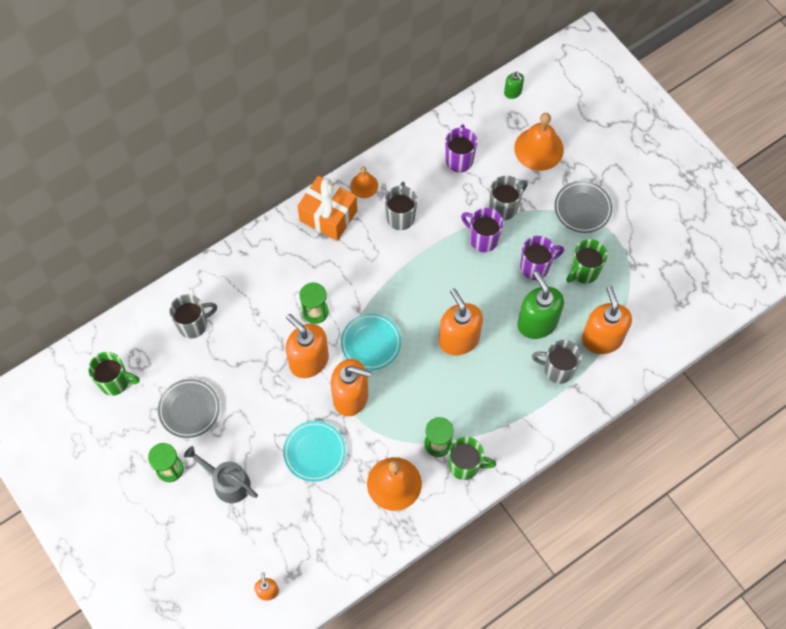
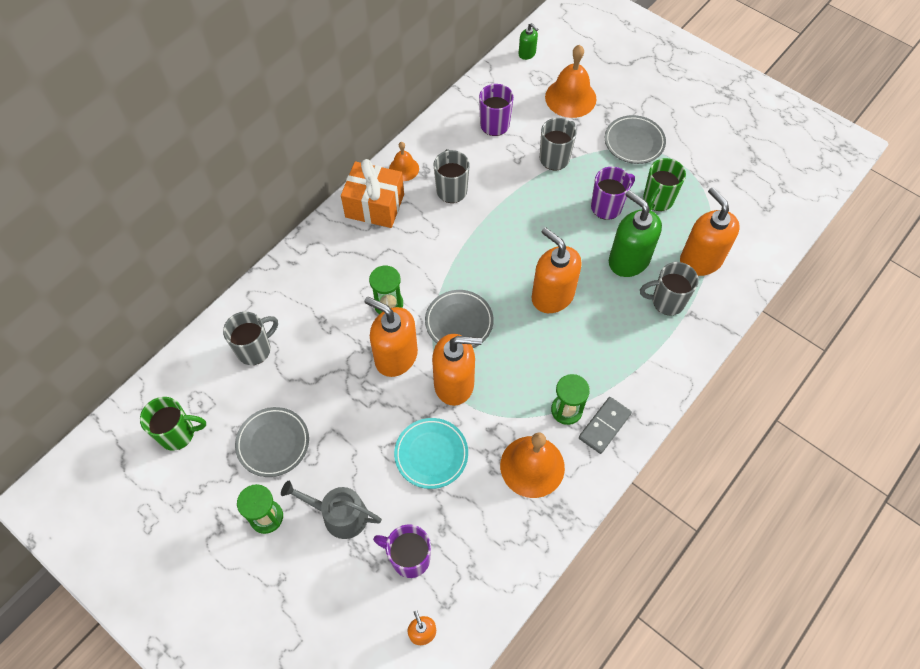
camera: 15 degrees left, 5 degrees down
(371, 343) = (459, 322): turquoise plate -> grey plate
(465, 465) = (604, 426): green mug -> grey domino
(482, 239) = (543, 192): purple mug -> purple mug (409, 558)

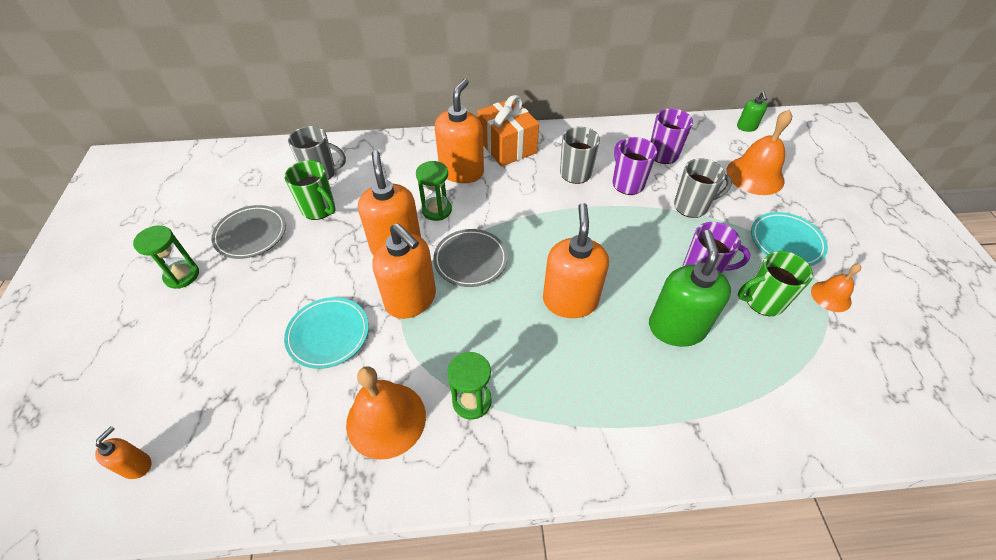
camera: 45 degrees right, 10 degrees down
(178, 434) = (216, 184): green mug -> green mug (319, 209)
(339, 515) = (218, 317): grey watering can -> none
(404, 169) = (556, 138): orange bell -> orange bell (831, 296)
(409, 558) = (211, 395): purple mug -> purple mug (627, 183)
(604, 426) = (488, 447): grey domino -> none
(634, 142) = (786, 242): grey plate -> turquoise plate
(666, 301) = (678, 392): grey mug -> none
(700, 260) = (758, 385): orange soap dispenser -> orange soap dispenser (462, 171)

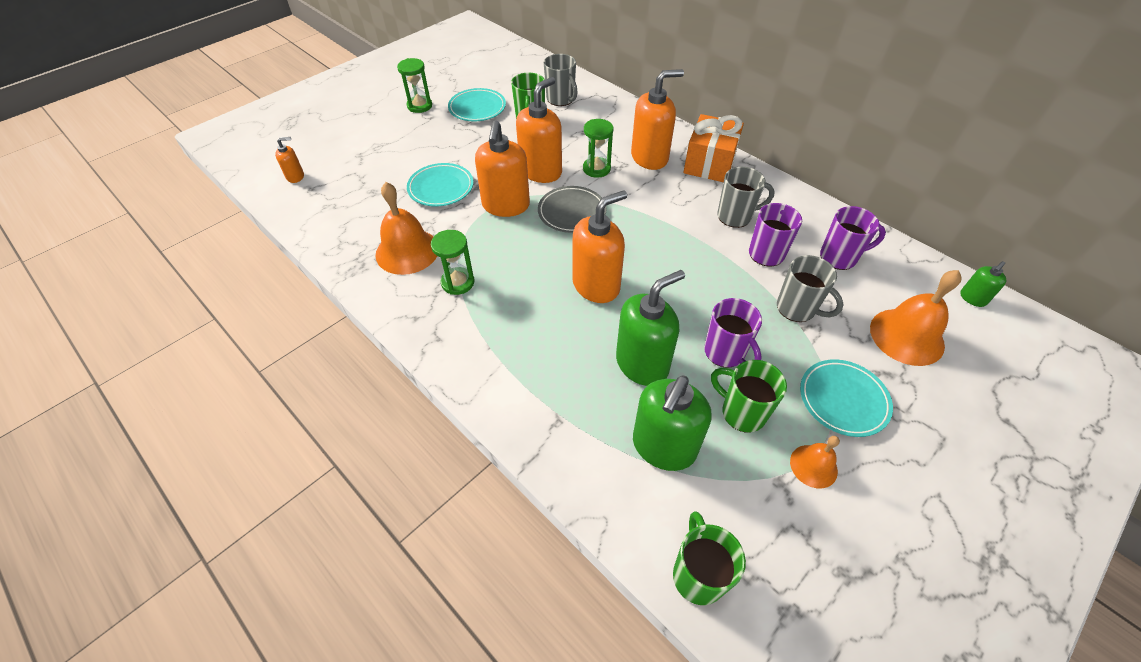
camera: 50 degrees right, 0 degrees up
(251, 234) = (477, 108): grey plate -> turquoise plate
(765, 370) = (663, 447): none -> green soap dispenser
(889, 427) = (698, 575): none -> green mug

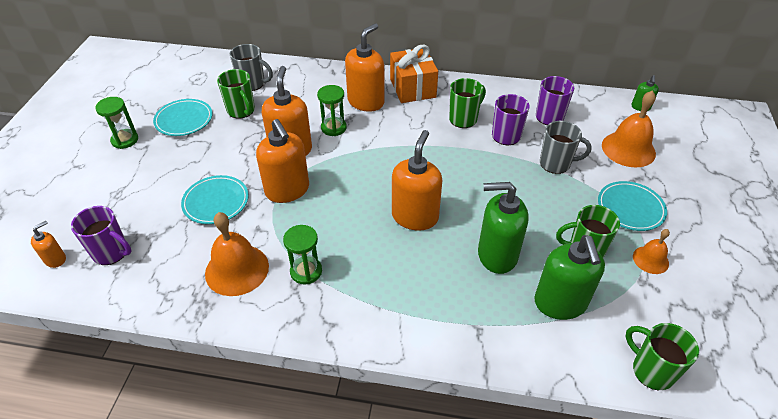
camera: 35 degrees left, 5 degrees down
(572, 212) = (346, 170): grey plate -> none
(642, 363) = (497, 255): green soap dispenser -> green soap dispenser turned 105 degrees counterclockwise
(725, 353) = (540, 217): purple mug -> purple mug (111, 252)
(735, 216) = (464, 119): grey mug -> green mug

